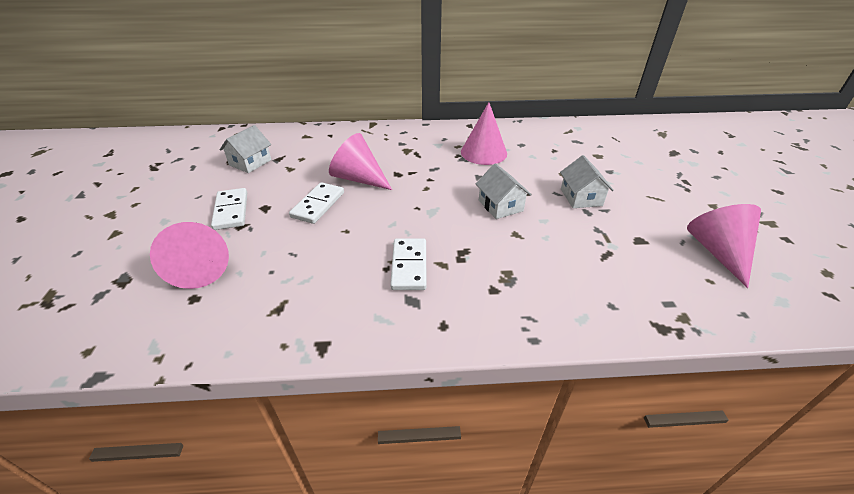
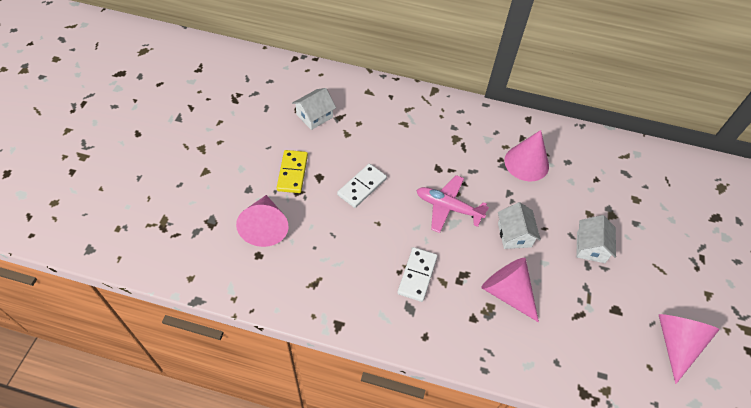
camera: 15 degrees right, 15 degrees up
(231, 211) = (292, 173): white domino -> yellow domino
(359, 178) = (403, 164): pink cone -> pink cone (507, 292)
(420, 200) = (448, 207): none -> pink plane

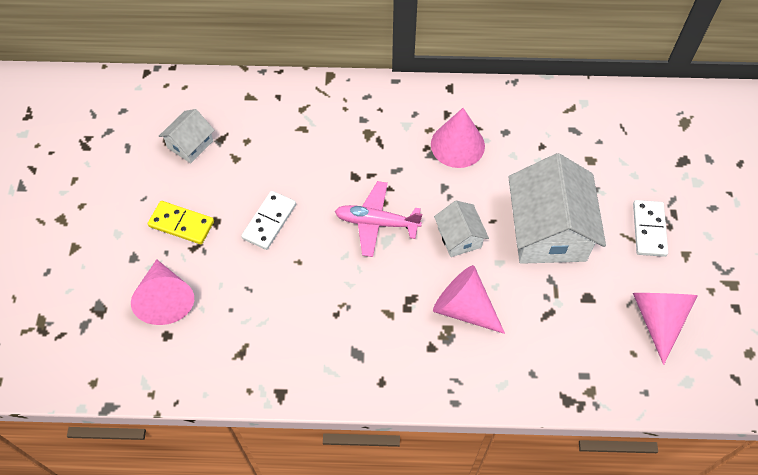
camera: 10 degrees left, 5 degrees up
(292, 173) = (181, 224): yellow domino -> yellow domino turned 60 degrees counterclockwise
(417, 275) = (358, 313): white domino -> white domino (649, 229)
(590, 247) = (548, 231): white house -> white house, size x1.99

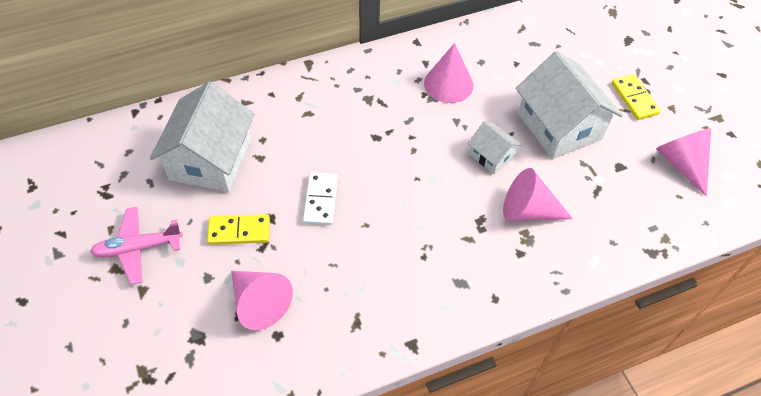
camera: 25 degrees left, 5 degrees down
(190, 144) = (210, 159): white house -> white house, size x1.99
(376, 222) = (416, 168): pink plane -> pink plane (138, 248)
(649, 229) = (634, 98): white domino -> yellow domino

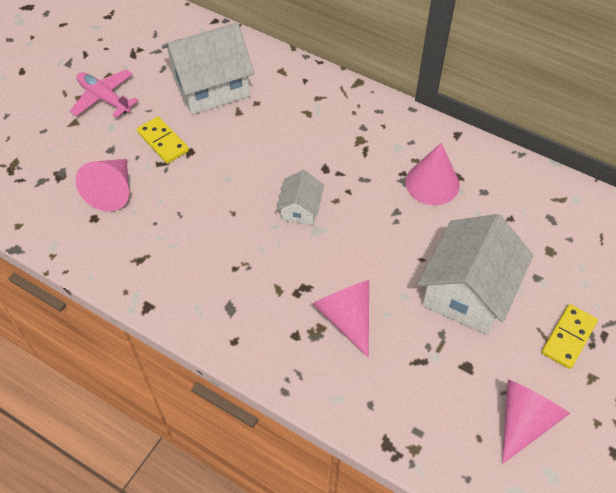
camera: 55 degrees right, 0 degrees up
(320, 200) = (231, 171): white domino -> none
(492, 156) = (382, 258): white house -> white house (300, 209)

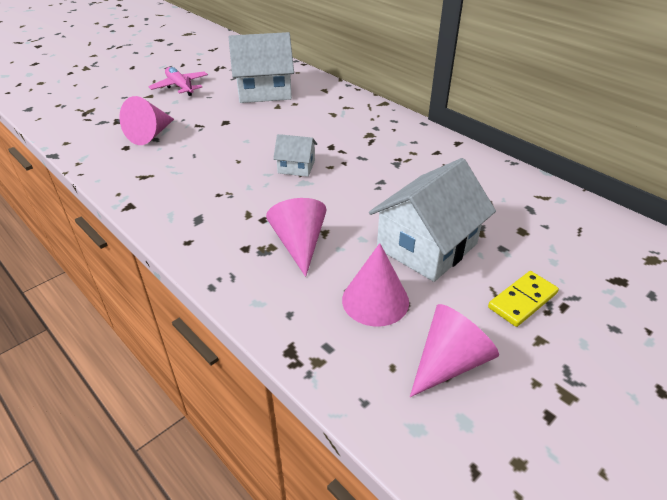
camera: 15 degrees right, 15 degrees down
(163, 142) = (208, 114): yellow domino -> none
(300, 209) = (296, 167): white house -> white house turned 75 degrees clockwise
(432, 183) = (422, 168): pink cone -> pink cone (375, 300)

